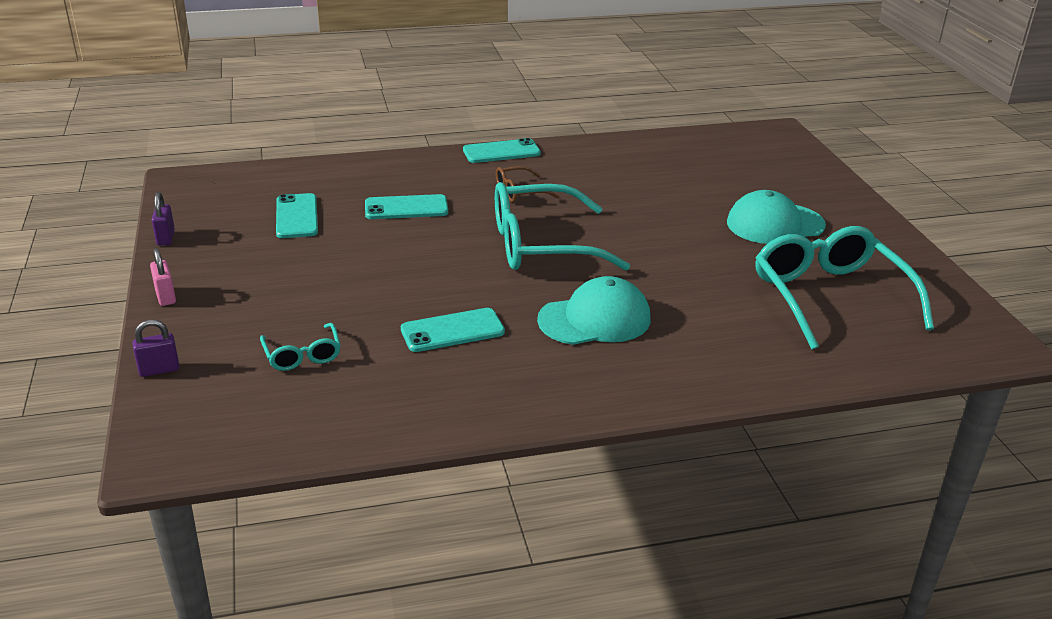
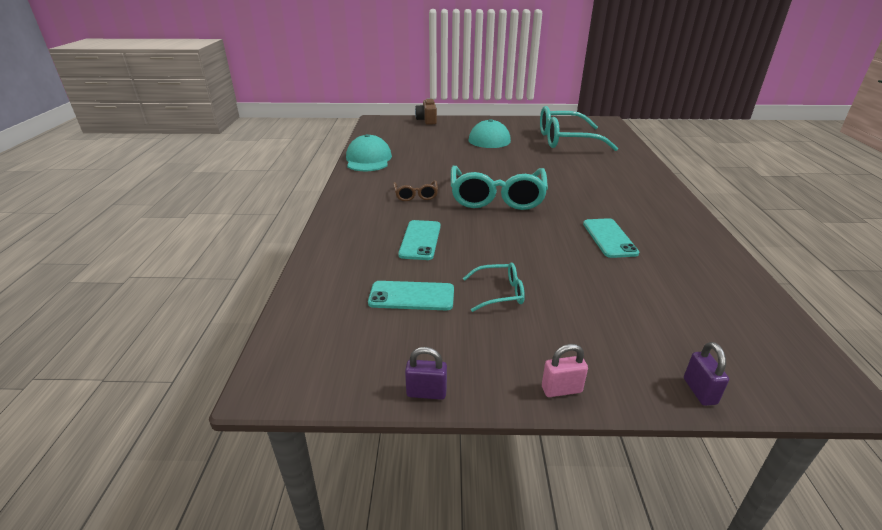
camera: 75 degrees left, 0 degrees up
(302, 355) = (654, 303): turquoise glasses -> turquoise glasses (500, 293)
(501, 152) = (344, 194): turquoise phone -> none
(595, 319) = (591, 193): turquoise cap -> turquoise cap (368, 159)
(815, 166) = (427, 120): none -> brown camera

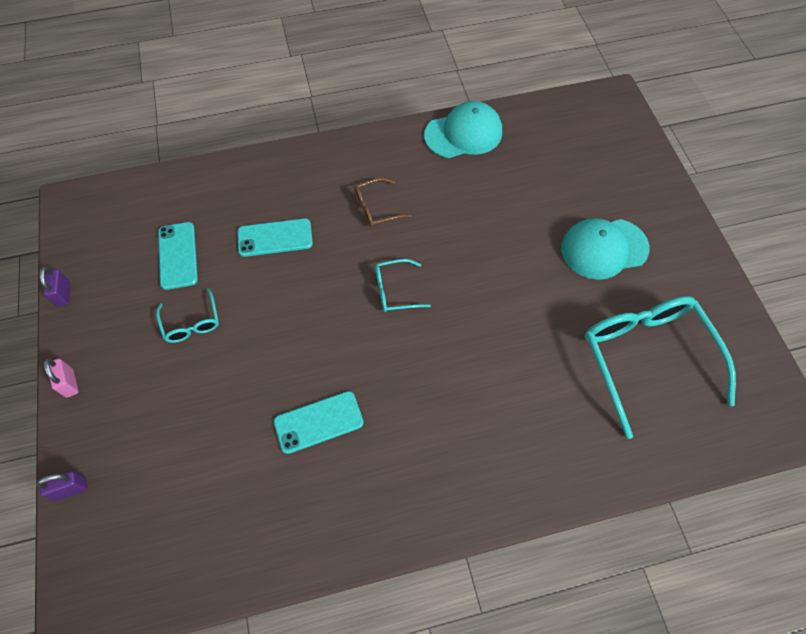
camera: 75 degrees right, 30 degrees up
(427, 120) = (645, 155): brown camera -> none
(497, 197) = (395, 290): turquoise glasses -> turquoise glasses, size x0.46

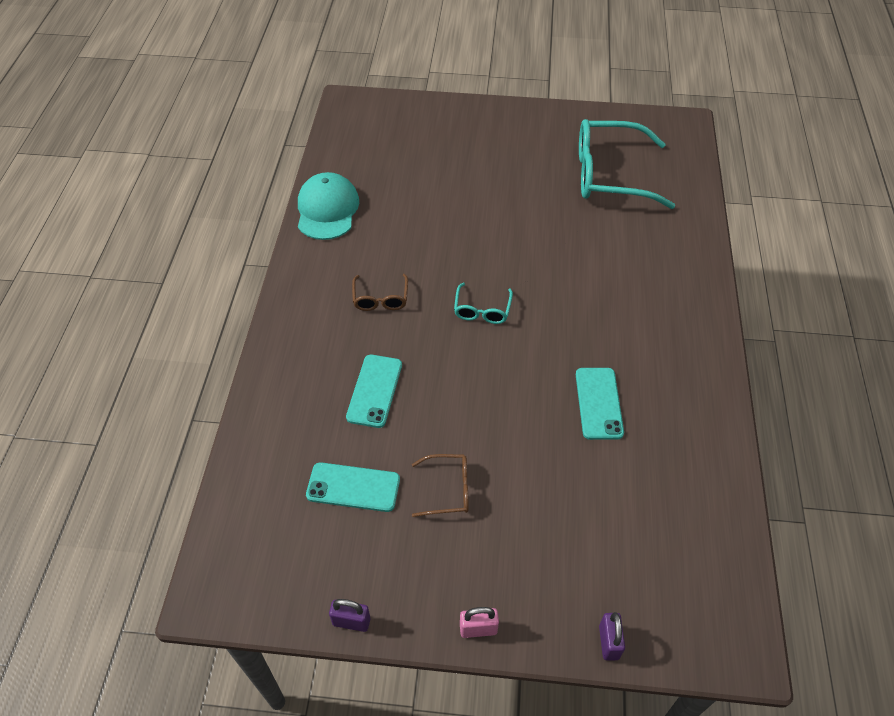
camera: 70 degrees left, 10 degrees down
(191, 323) = (448, 489): turquoise glasses -> brown glasses
(604, 248) = (501, 163): turquoise cap -> none

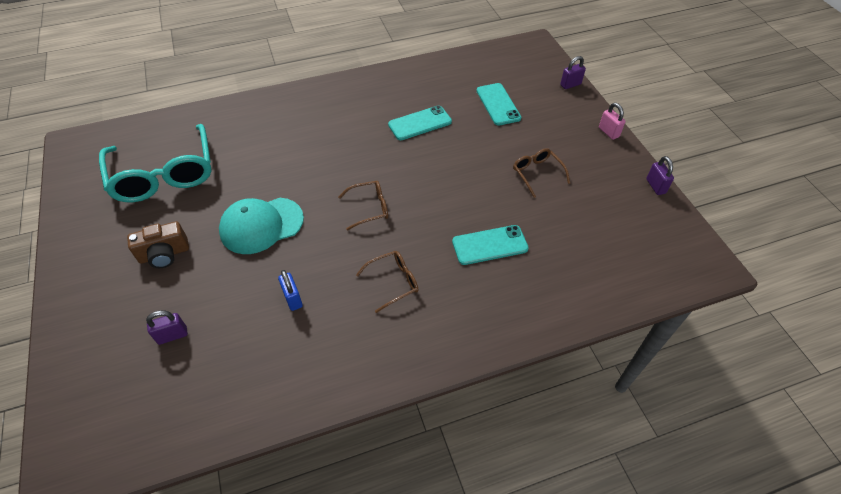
camera: 115 degrees left, 0 degrees up
(327, 209) = (291, 388): turquoise cap -> turquoise cap (261, 225)
(353, 487) = (575, 223): turquoise phone -> turquoise phone (498, 104)
(407, 229) = (293, 299): none -> blue padlock
(418, 157) = (172, 335): none -> purple padlock
(482, 310) = (369, 208): turquoise glasses -> brown glasses
(505, 163) = (164, 254): none -> brown camera

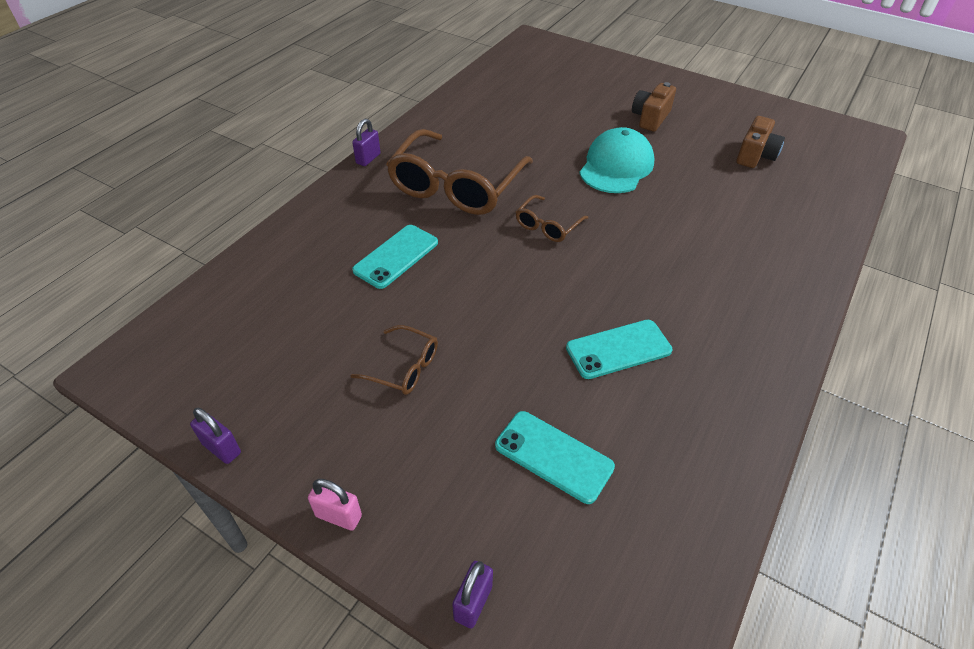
camera: 140 degrees right, 5 degrees down
(164, 175) = (755, 155): turquoise glasses -> brown camera
(172, 335) = (568, 92): purple padlock -> purple padlock (368, 159)
(293, 299) = (520, 141): blue padlock -> none
(393, 282) = (456, 186): brown glasses -> brown glasses, size x2.15
(420, 123) = (618, 349): turquoise phone -> turquoise phone turned 45 degrees clockwise

